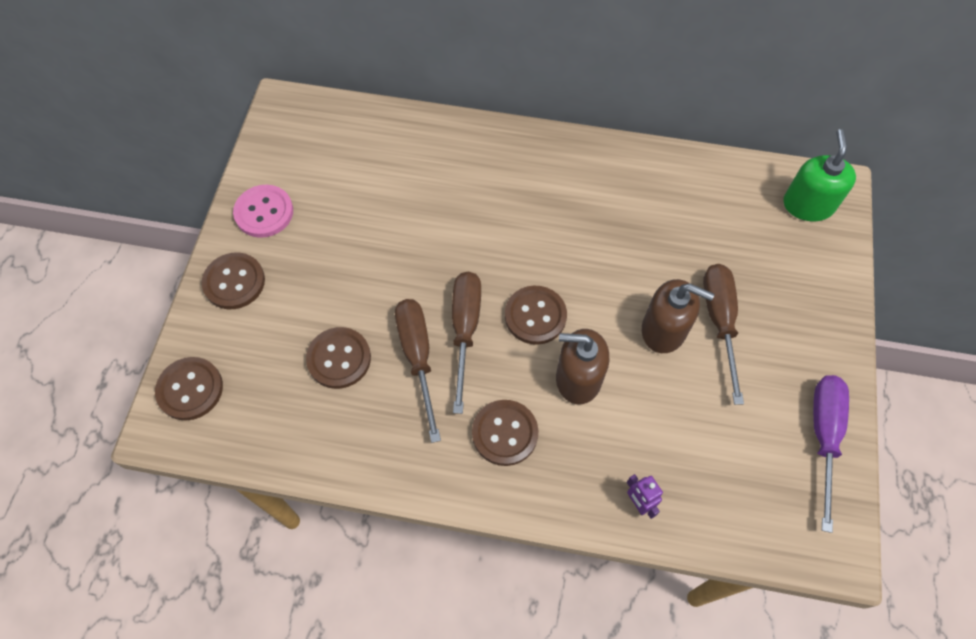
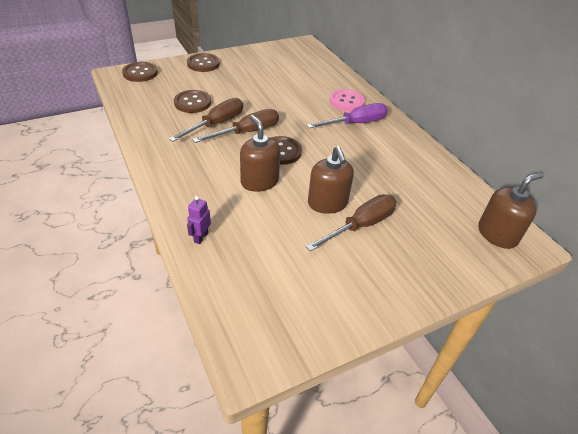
camera: 50 degrees right, 20 degrees down
(264, 212) = (246, 58): pink button -> pink button (346, 102)
(505, 433) = (200, 168): brown button -> none
(808, 205) = (497, 234): green soap dispenser -> brown soap dispenser
(823, 437) = (333, 314): purple screwdriver -> purple screwdriver (355, 123)

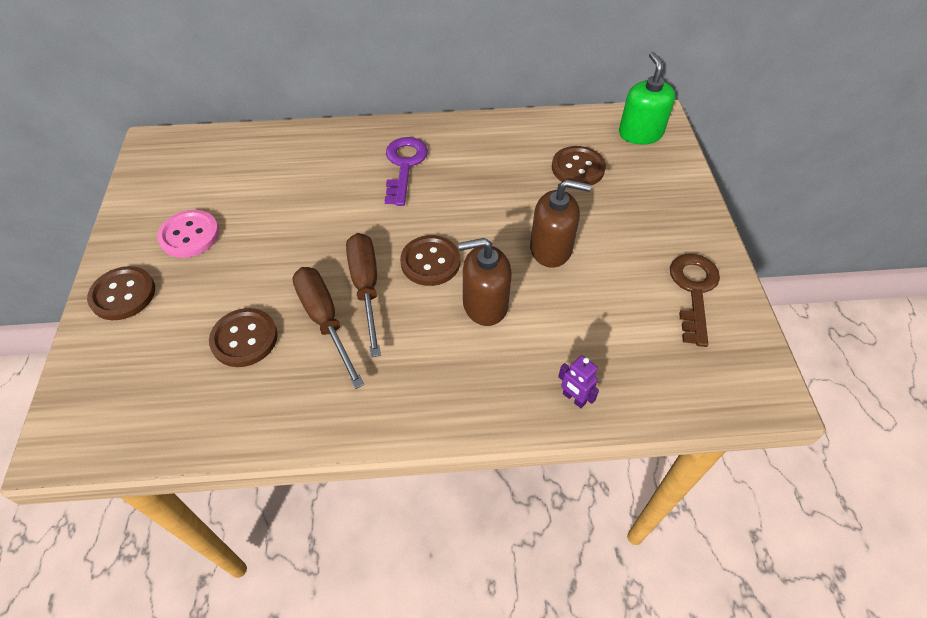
camera: 65 degrees left, 10 degrees up
(140, 73) = (86, 402): brown button -> brown button (578, 168)
(335, 294) = (694, 291): none -> brown key
(346, 102) = (349, 156): pink button -> pink button (189, 235)
(355, 123) = (404, 165): purple screwdriver -> purple key
(360, 225) = (598, 232): brown screwdriver -> none
(497, 234) = (640, 133): brown soap dispenser -> green soap dispenser

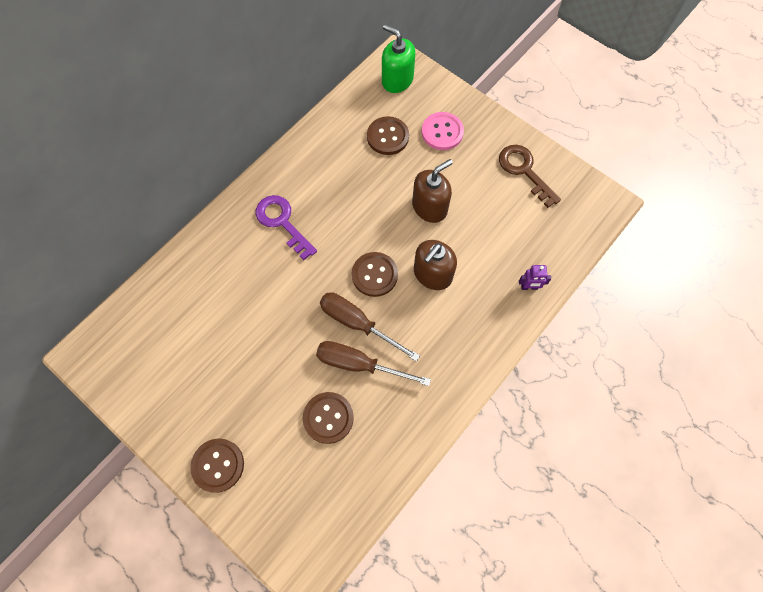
camera: 45 degrees left, 15 degrees up
(189, 235) = (206, 391): pink button -> pink button (442, 132)

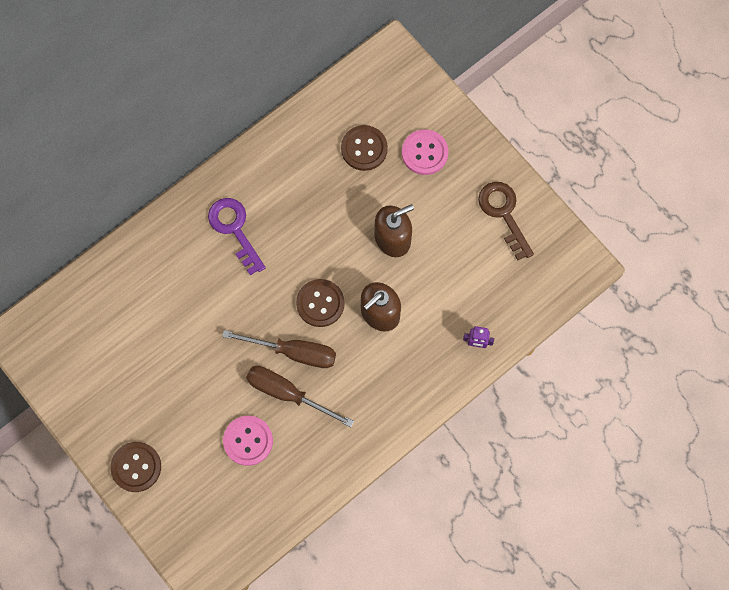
camera: 10 degrees right, 5 degrees up
(328, 418) = (248, 441): brown button -> pink button
(358, 324) = (293, 352): brown screwdriver -> brown screwdriver turned 150 degrees clockwise
(397, 80) = (388, 80): green soap dispenser -> none

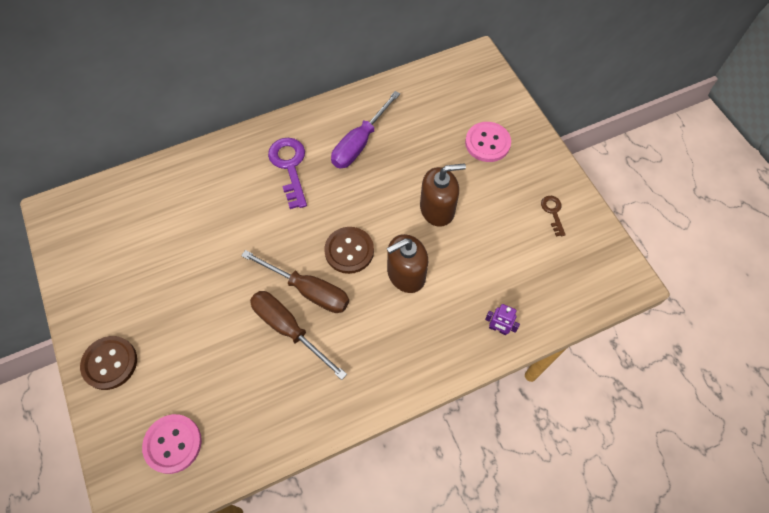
camera: 15 degrees right, 10 degrees down
(248, 441) = (232, 367): pink button -> pink button (173, 444)
(297, 185) = (360, 143): none -> purple screwdriver
(364, 148) = (431, 127): brown button -> none
(503, 214) = (553, 212): brown key -> brown key, size x0.53

